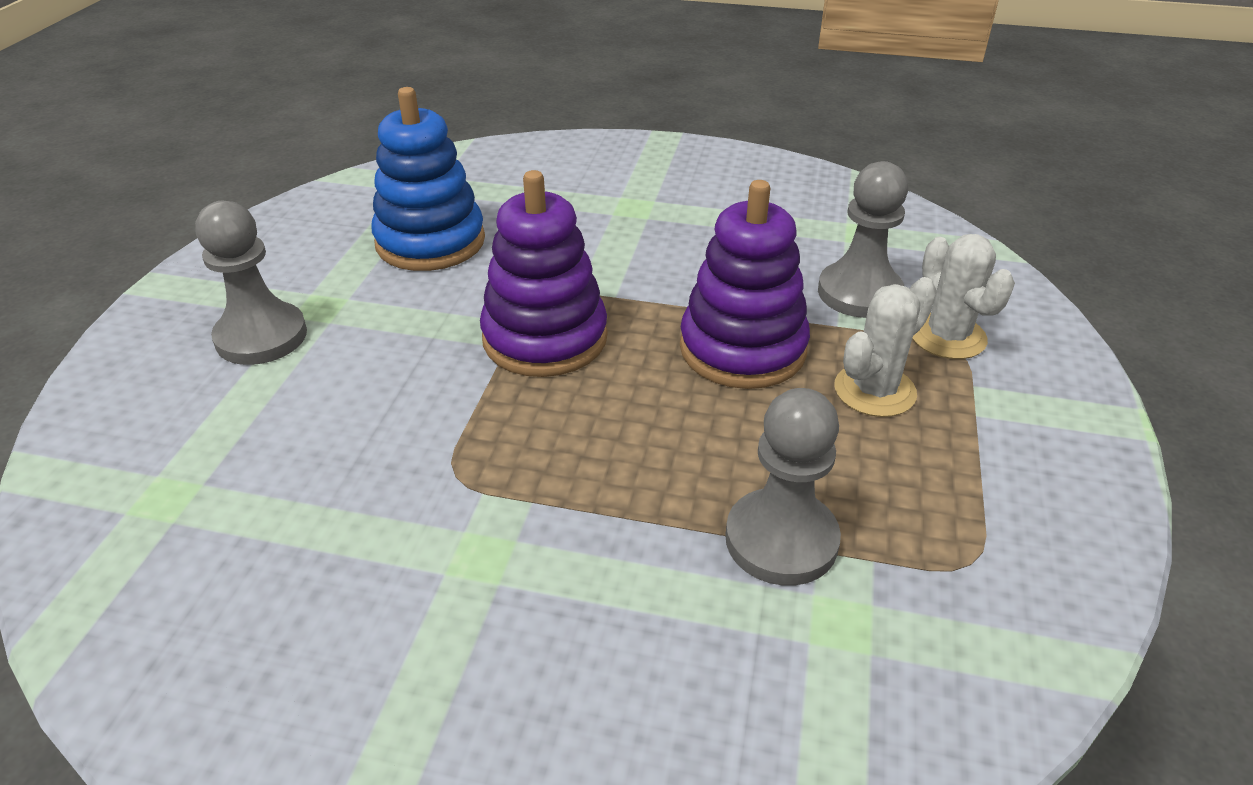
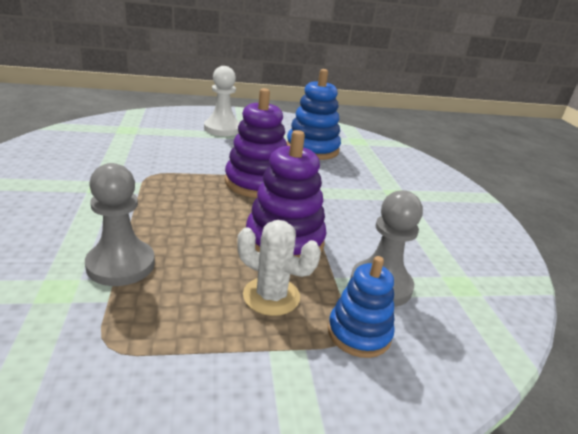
camera: 65 degrees right, 10 degrees down
(261, 337) = (222, 129): grey pawn -> white pawn
(947, 336) = (359, 333): white cactus -> blue stacking toy

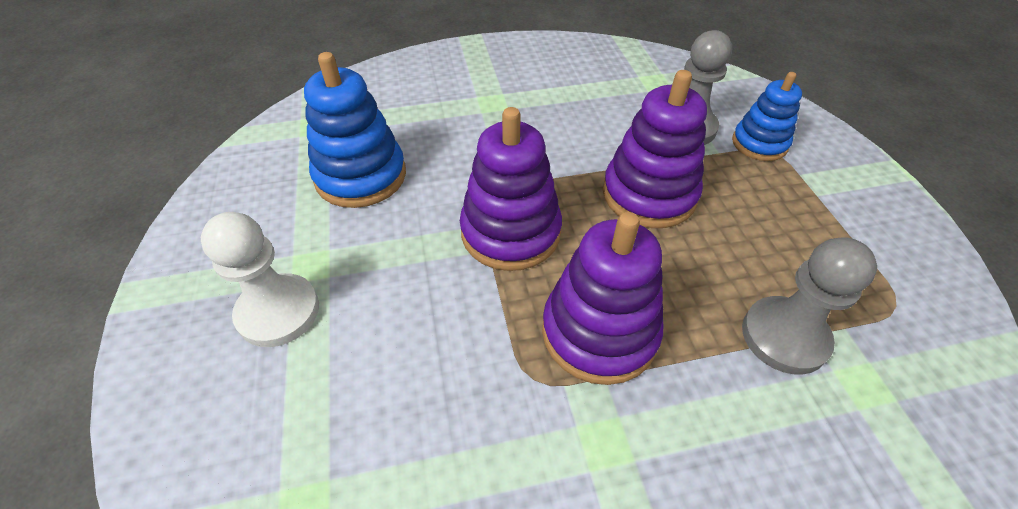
camera: 90 degrees left, 20 degrees up
(168, 196) = (599, 332): none -> purple stacking toy
(271, 296) = (750, 198): white cactus -> none

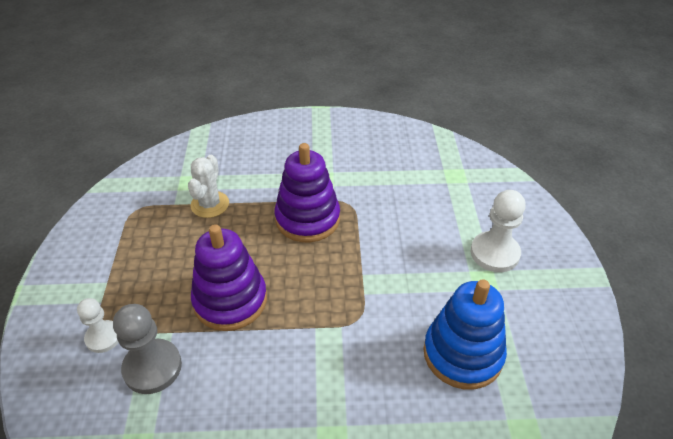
camera: 170 degrees left, 5 degrees down
(510, 232) = (344, 284): purple stacking toy -> none
(759, 143) = (103, 337): blue stacking toy -> white pawn
(784, 336) = (210, 204): grey pawn -> white cactus

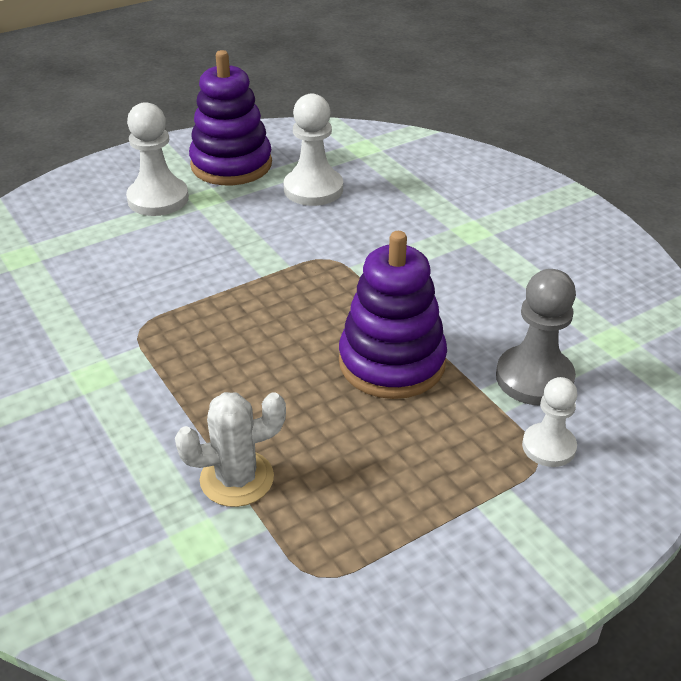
camera: 120 degrees left, 5 degrees down
(307, 219) = (197, 356): purple stacking toy -> purple stacking toy (231, 165)
(462, 354) = (313, 189): blue stacking toy -> white pawn

